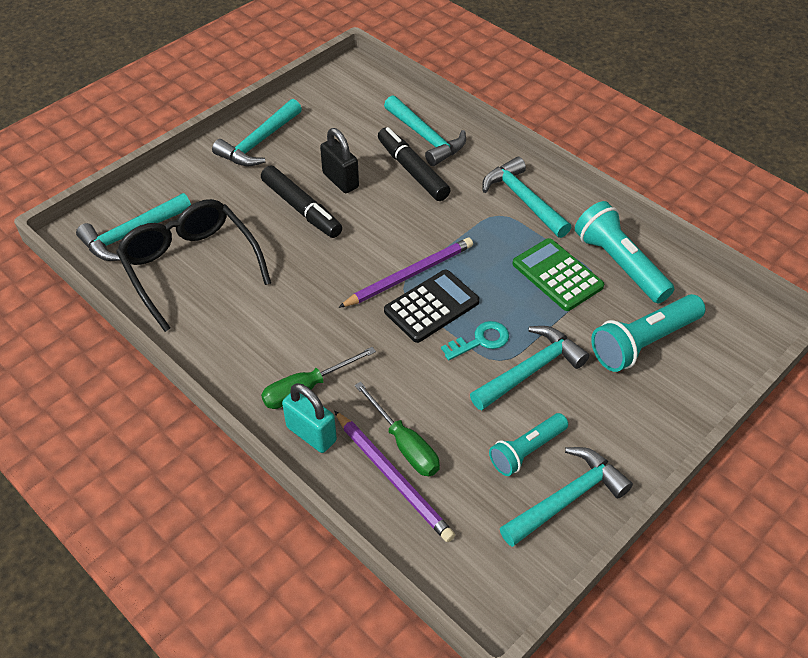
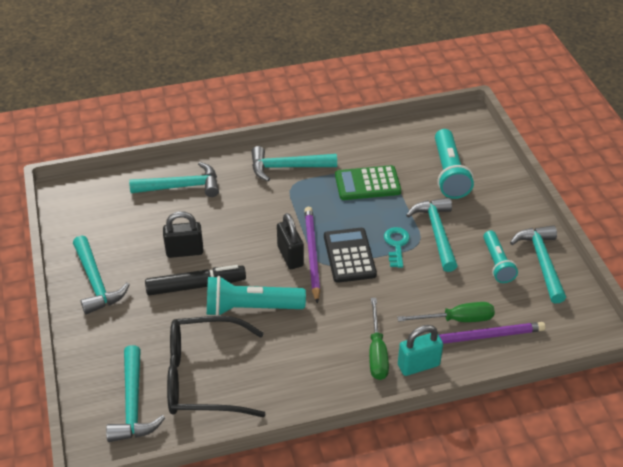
camera: 60 degrees left, 5 degrees down
(393, 259) = (290, 256): none -> black padlock
(412, 170) = (210, 208): black marker -> none
(619, 264) = (380, 152): turquoise flashlight -> turquoise flashlight (251, 308)

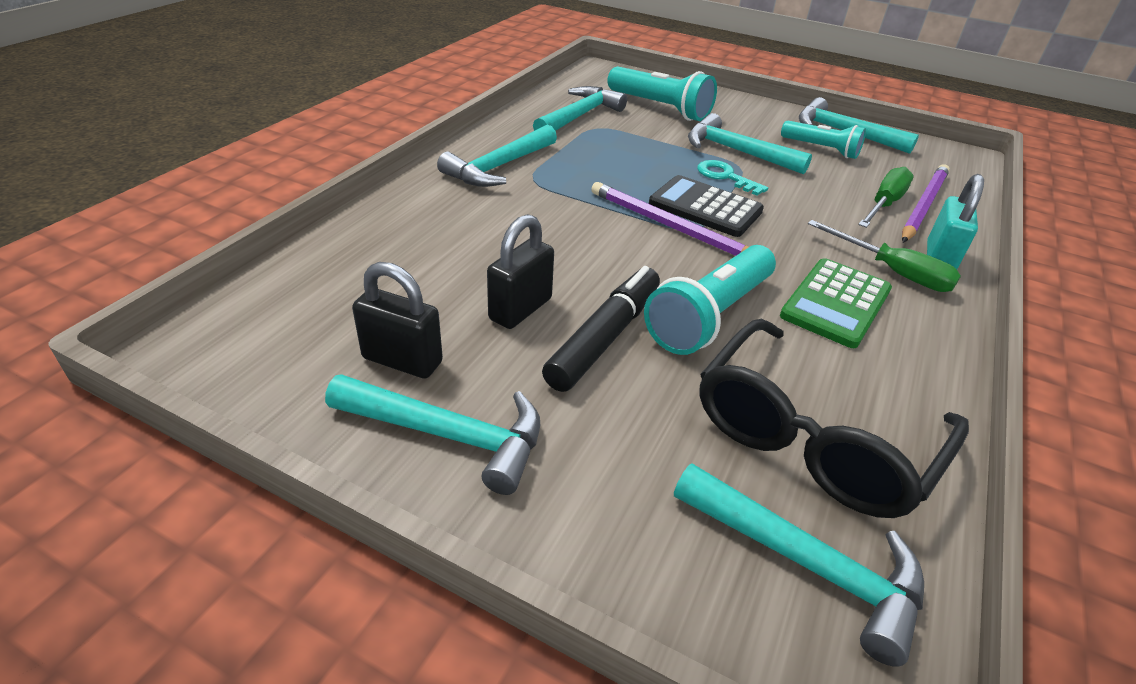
camera: 50 degrees left, 5 degrees down
(181, 186) = (392, 244): turquoise hammer -> turquoise hammer (579, 116)
(290, 256) = (652, 240): black padlock -> black padlock (402, 360)
(367, 184) = (607, 144): green calculator -> green calculator (836, 303)

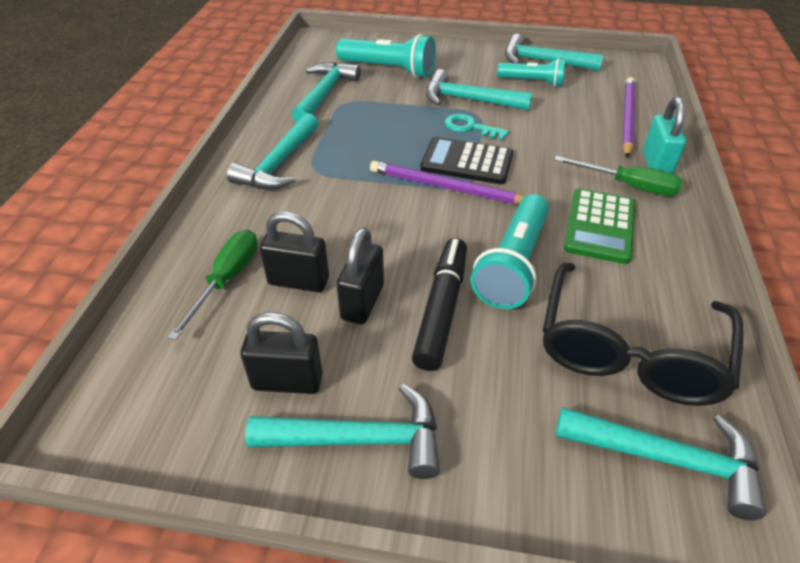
camera: 15 degrees left, 5 degrees up
(463, 274) = (298, 281): none -> black padlock
(884, 204) = (599, 124): green screwdriver -> green screwdriver (227, 280)

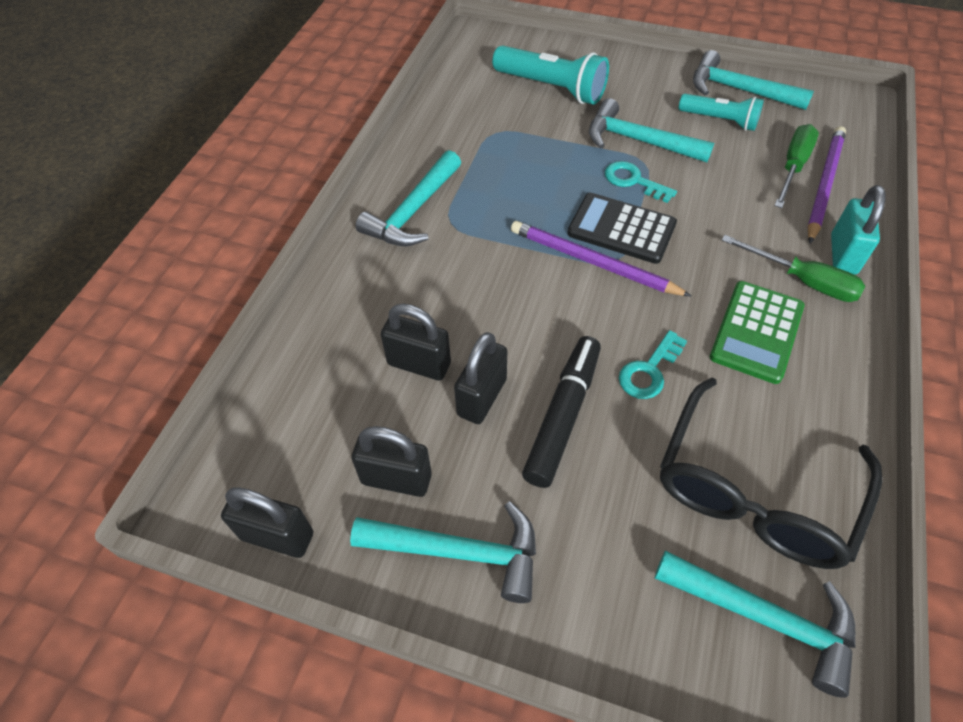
camera: 10 degrees right, 10 degrees up
(167, 449) = (277, 536): none -> black padlock
(227, 280) = (346, 354): green screwdriver -> green screwdriver (793, 167)
(324, 94) = (473, 118): turquoise hammer -> none
(513, 265) = (649, 370): turquoise flashlight -> turquoise key

